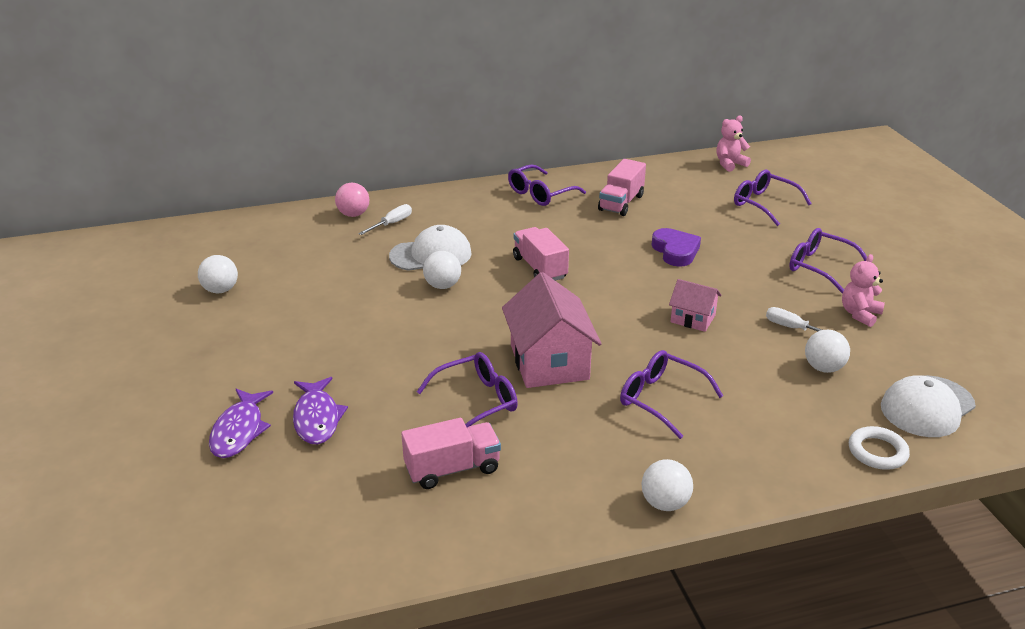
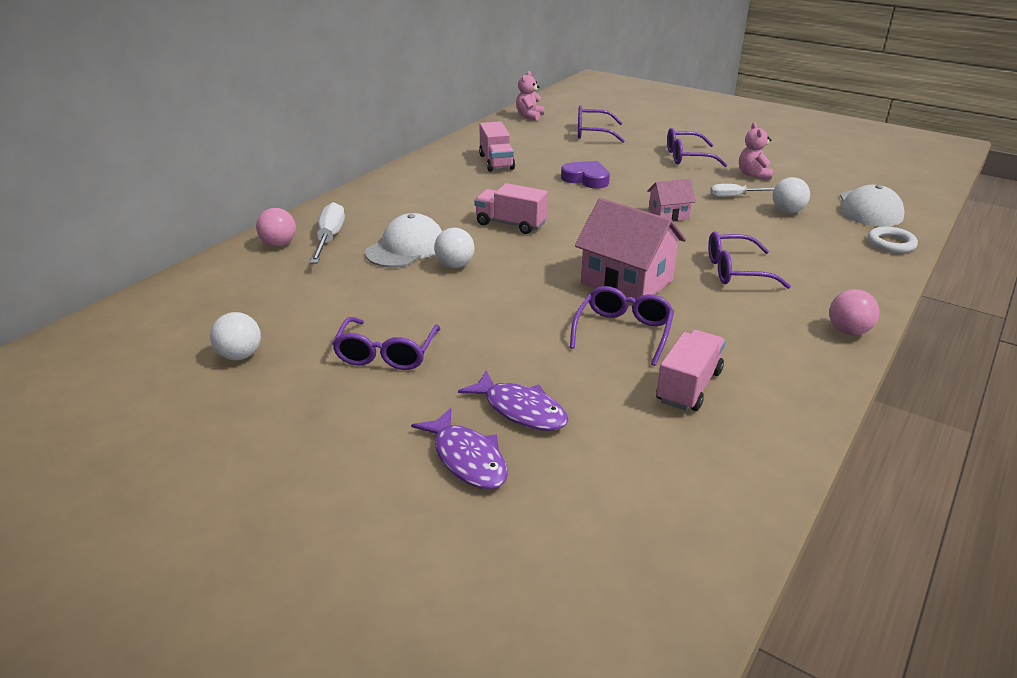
camera: 40 degrees left, 0 degrees up
(391, 224) = (329, 238): white screwdriver -> white screwdriver, size x1.54
(540, 194) = (424, 175): purple glasses -> purple glasses (386, 353)
(665, 503) = (848, 331): white ball -> pink ball

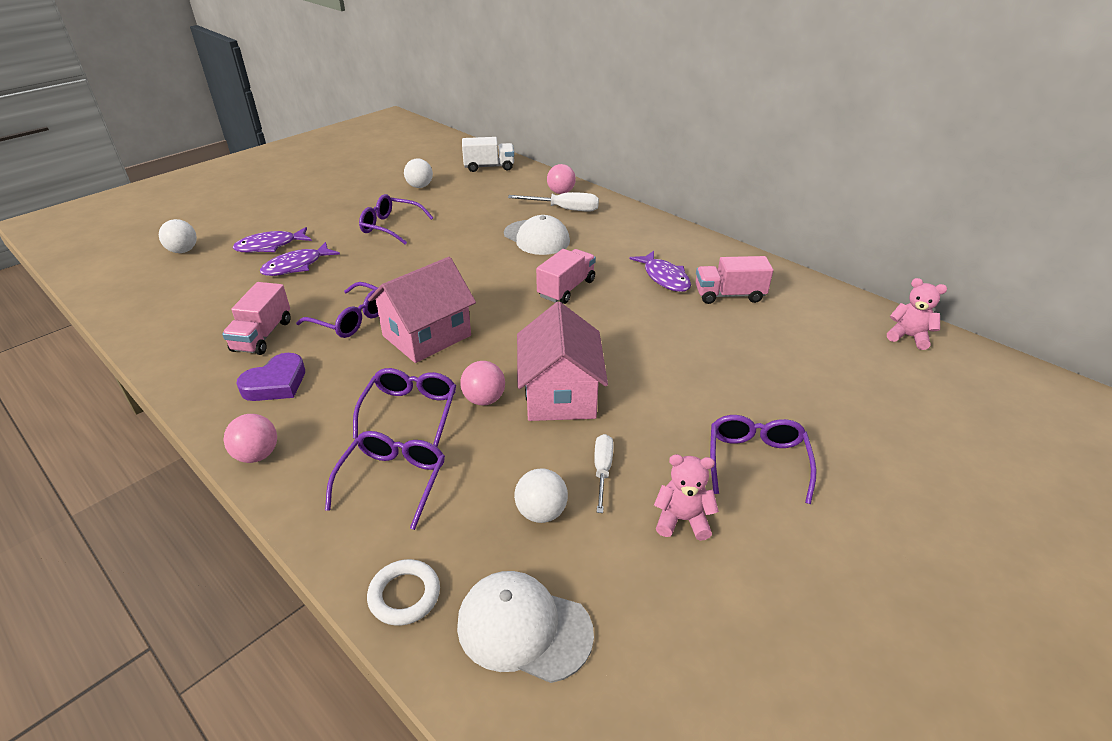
camera: 100 degrees right, 5 degrees up
(174, 305) = (489, 167): none -> white truck
(455, 265) = (497, 256): white ball -> white ball (183, 251)
(476, 185) = (664, 278): none -> purple fish
(586, 179) = (675, 351): purple heart -> purple heart (276, 383)
(593, 133) = (850, 384): purple glasses -> purple glasses (393, 481)
(668, 215) = (560, 394): pink house -> pink house, size x1.87
(688, 386) = (262, 335): pink truck -> pink truck turned 60 degrees clockwise
(697, 242) = (484, 399): none -> pink ball

